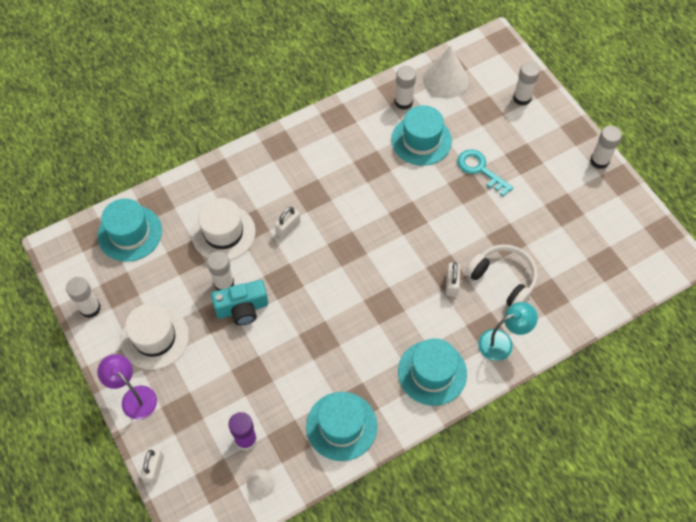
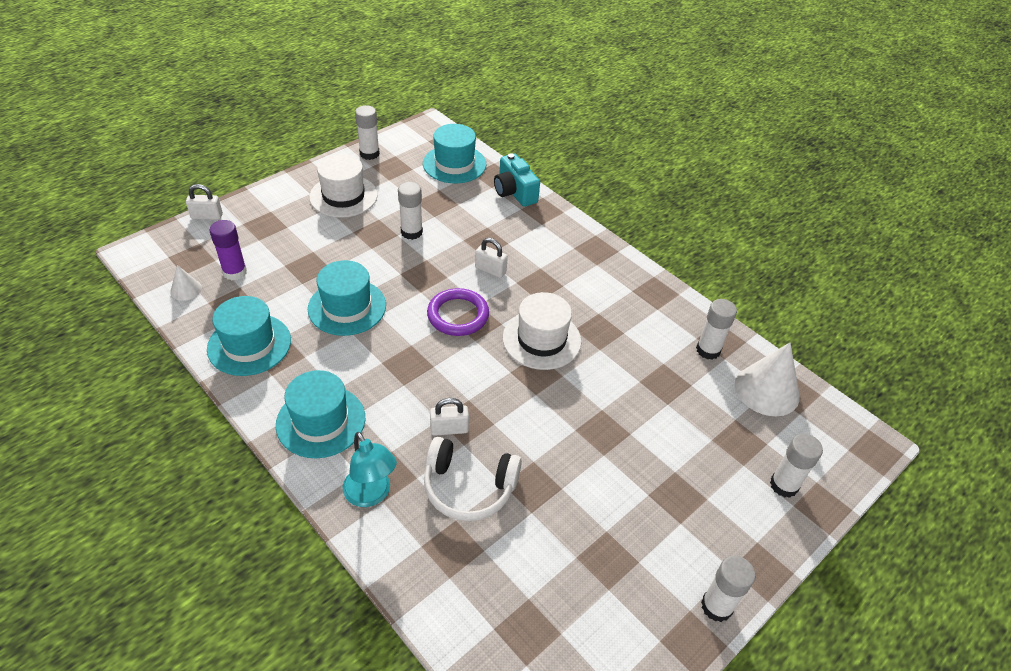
camera: 75 degrees right, 15 degrees down
(134, 397) = (280, 193): purple lamp -> none
(223, 233) = (471, 223): white hat -> white hat (541, 339)
(242, 308) = (384, 249): turquoise camera -> turquoise camera (514, 192)
(337, 261) = (458, 315): none -> purple ring
(421, 140) = (657, 374): turquoise hat -> turquoise hat (347, 307)
(480, 170) = (636, 444): turquoise key -> none
(503, 279) = (468, 487): white headphones -> white headphones turned 75 degrees clockwise

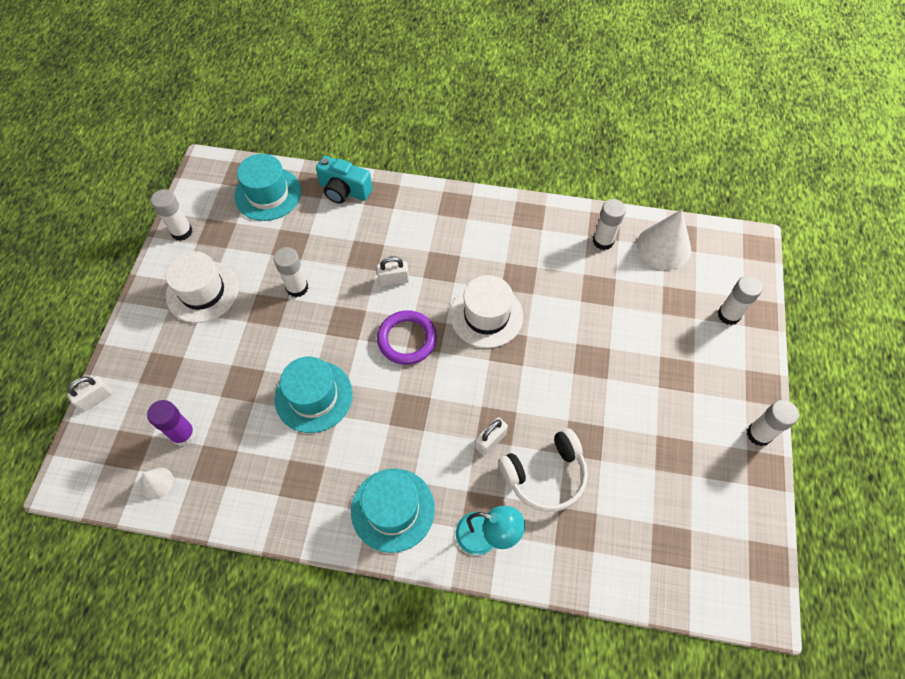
camera: 35 degrees left, 15 degrees up
(249, 344) = (268, 490): turquoise hat -> none

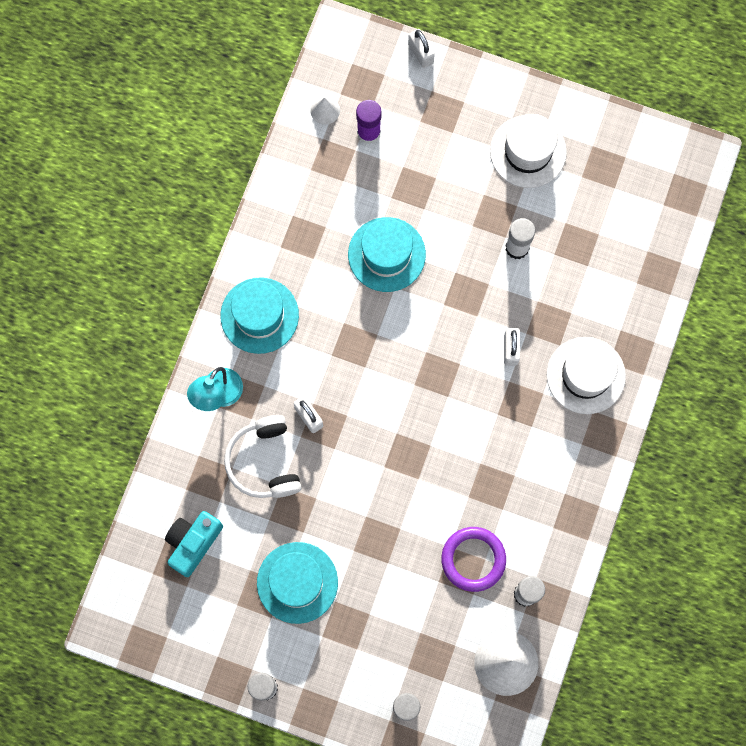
camera: 100 degrees right, 15 degrees up
(182, 232) = (610, 131): white glue stick -> none
(268, 194) = (650, 224): turquoise hat -> turquoise hat (297, 582)
(344, 190) = (643, 310): turquoise camera -> turquoise camera (193, 543)
(407, 339) = (435, 353): purple ring -> purple ring (473, 559)
(486, 315) = (449, 441): white hat -> white hat (586, 375)

